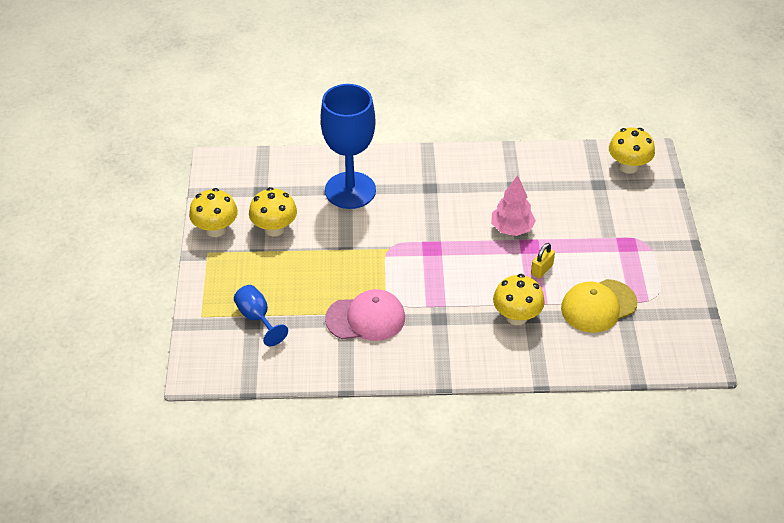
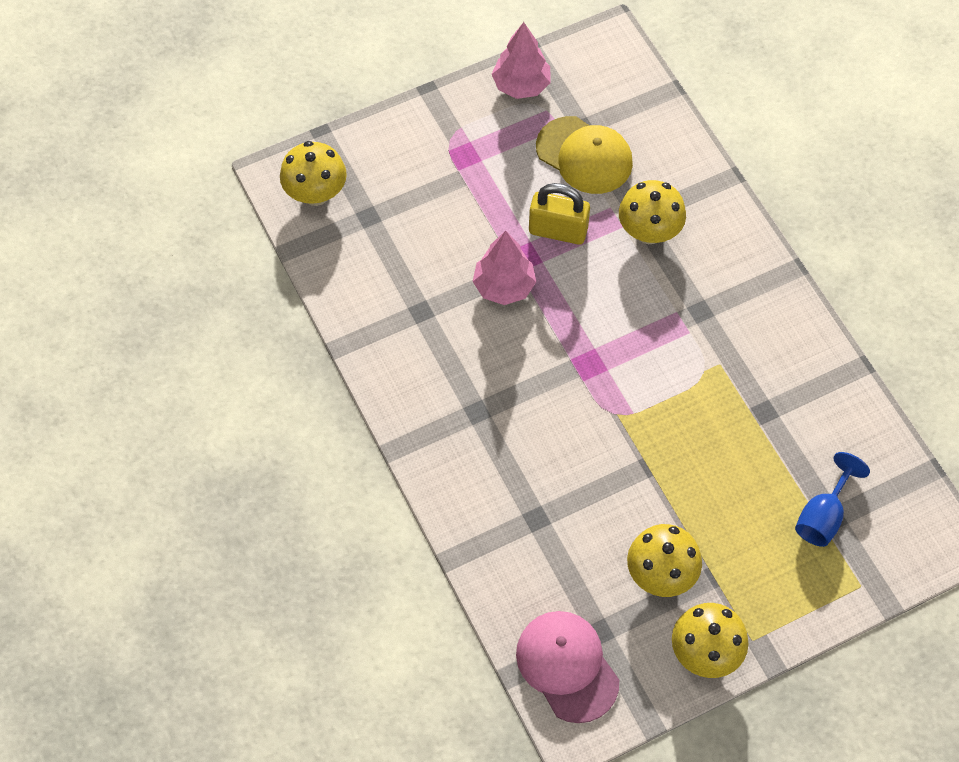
camera: 115 degrees left, 15 degrees up
(350, 190) = (535, 510): blue goblet -> none
(366, 318) = (748, 390): pink cap -> pink cap (567, 666)
(541, 269) = (558, 231): yellow padlock -> yellow padlock, size x1.64
(677, 294) = (521, 85): none -> pink tree

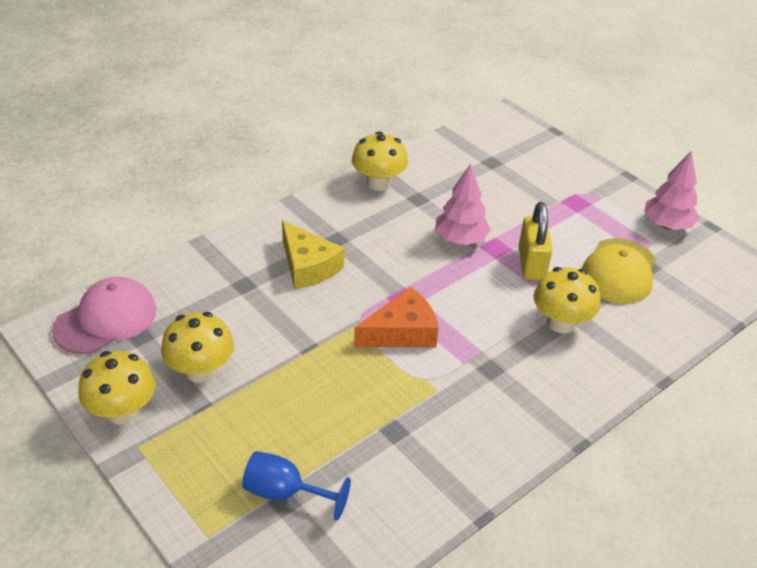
camera: 75 degrees right, 20 degrees down
(315, 193) = (499, 136): yellow mushroom -> yellow mushroom (378, 183)
(517, 448) = (308, 266): none -> yellow cheese
(637, 376) = (402, 332): none -> orange cheese

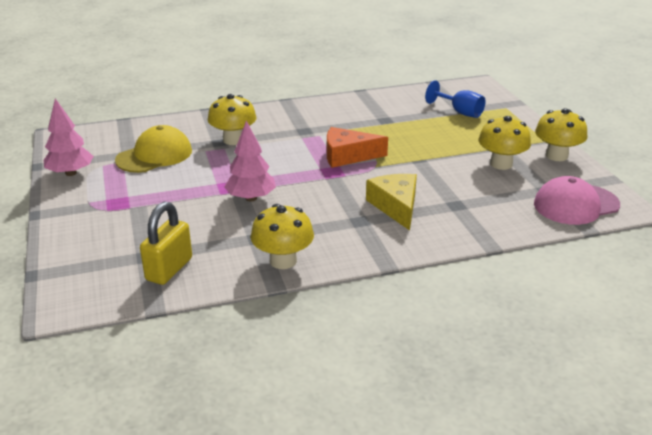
camera: 155 degrees left, 10 degrees down
(531, 264) = (213, 172): yellow padlock -> yellow padlock (169, 269)

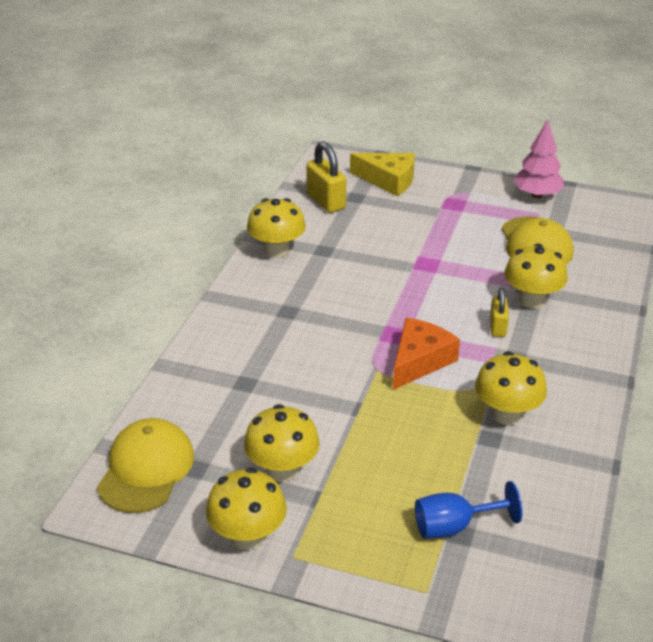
camera: 125 degrees right, 5 degrees up
(251, 198) = (392, 269): pink tree -> none
(279, 142) = (497, 327): none -> yellow padlock
(359, 120) = (507, 414): none -> yellow mushroom
(395, 206) = (286, 343): yellow cheese -> yellow cheese (388, 180)
(576, 204) = (146, 469): pink cap -> yellow cap

